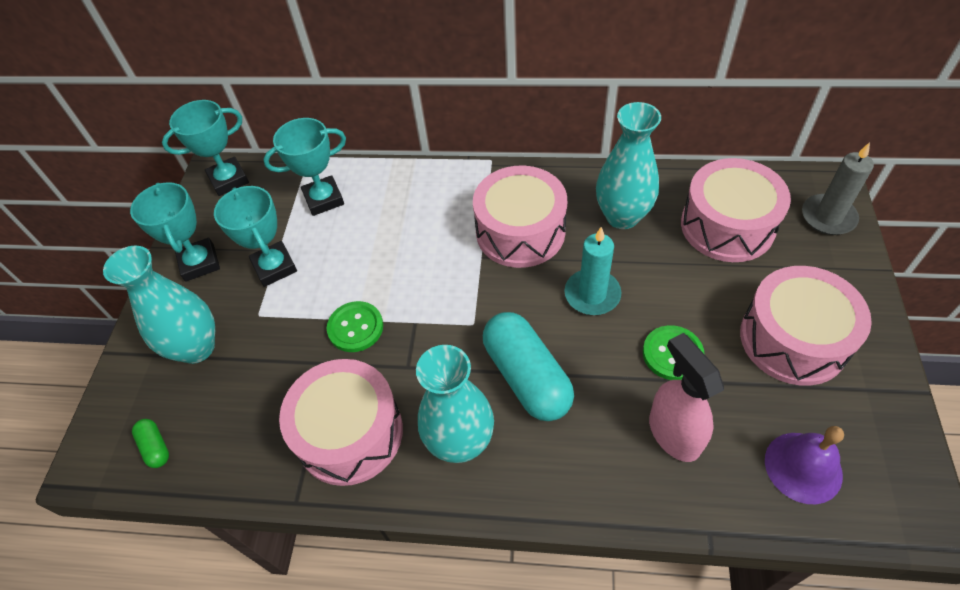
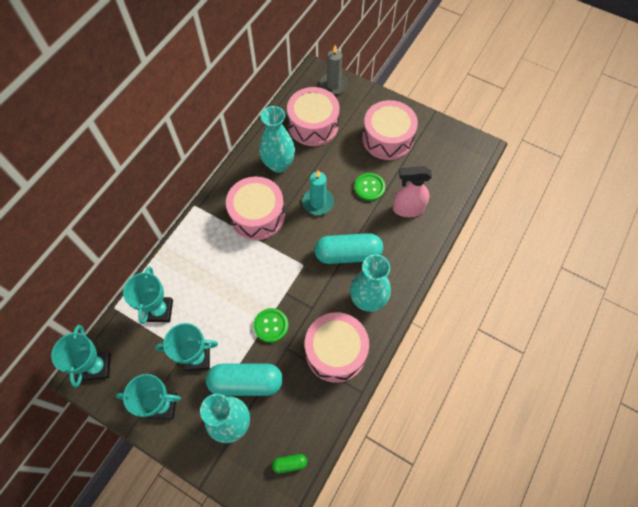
camera: 70 degrees left, 10 degrees up
(259, 337) = (246, 382): none -> turquoise capsule
(803, 467) = (445, 172): purple bell -> none

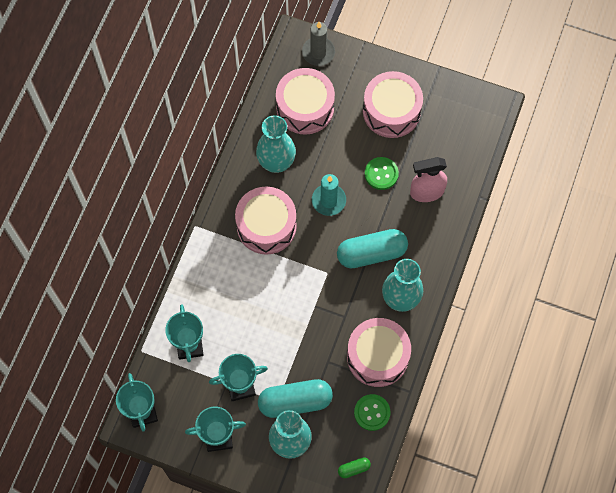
camera: 10 degrees left, 5 degrees up
(271, 325) = (307, 342): green button -> green button (372, 412)

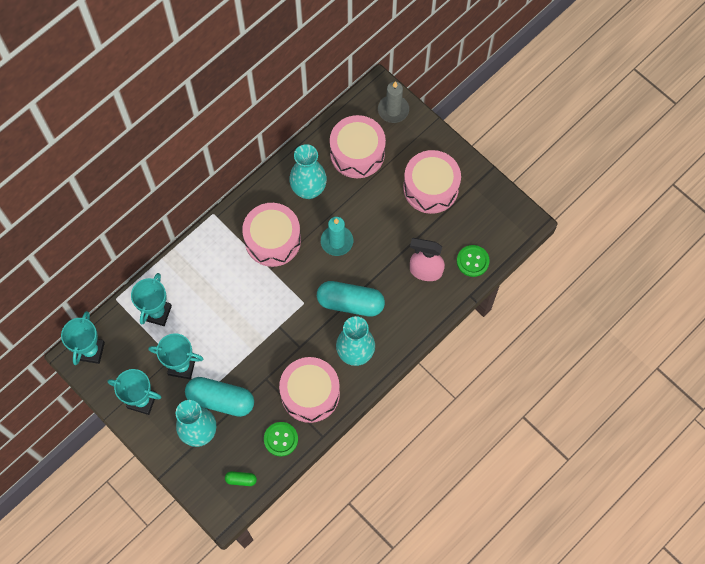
camera: 25 degrees right, 0 degrees up
(381, 174) = (394, 238): green button -> green button (472, 261)

